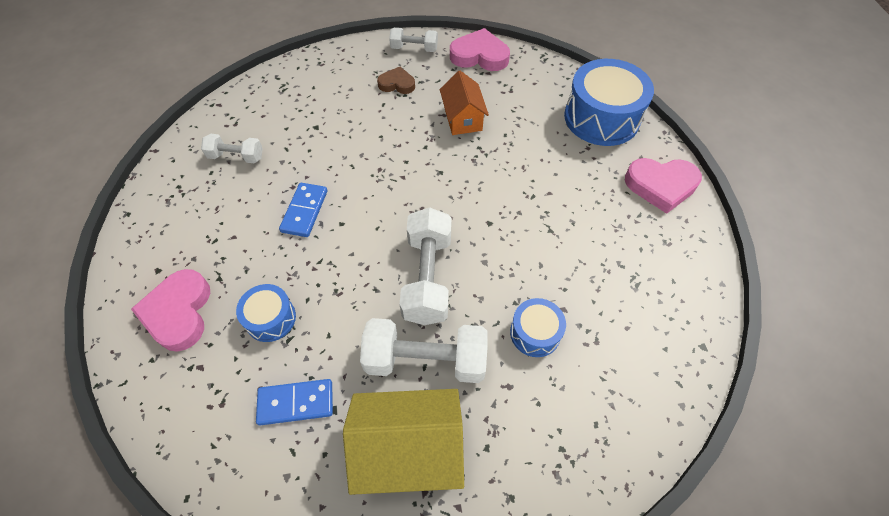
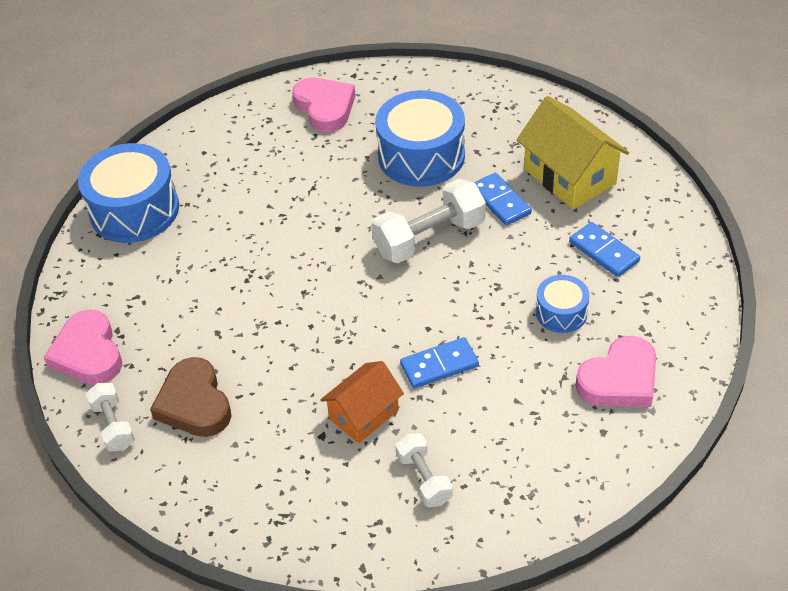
camera: 120 degrees left, 10 degrees down
(397, 84) = (194, 403): brown heart -> brown heart, size x1.65
(426, 360) = (500, 201): white dumbbell -> blue domino
(463, 118) = (212, 313): orange house -> orange house (364, 414)
(535, 333) = (421, 156): blue drum -> blue drum, size x1.92
(661, 186) = (203, 142): pink heart -> pink heart (325, 108)

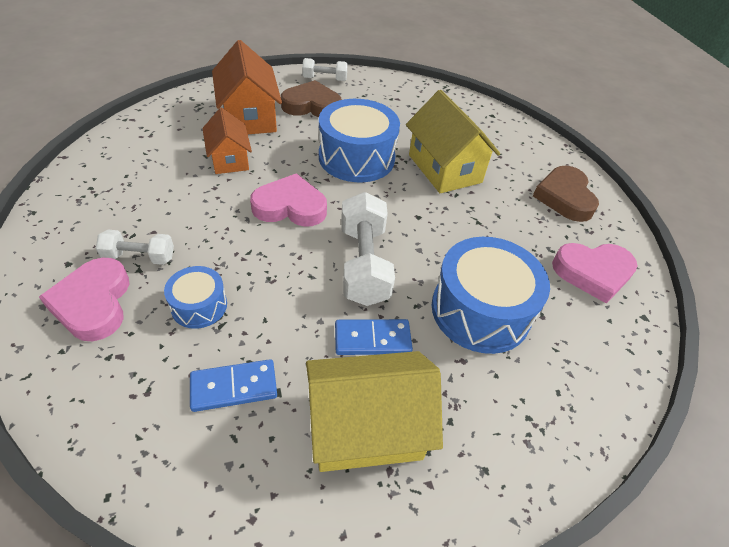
camera: 110 degrees right, 0 degrees up
(88, 353) = (387, 86): pink heart -> pink heart (290, 206)
(134, 210) = (507, 133): blue drum -> blue drum (356, 157)
(228, 143) = (564, 197): none -> brown heart
(243, 236) = (444, 168): none -> yellow house
(267, 449) = (249, 117): none -> orange house
(424, 478) = (153, 162): white dumbbell -> white dumbbell (139, 257)
(439, 365) = (229, 208): blue domino -> none

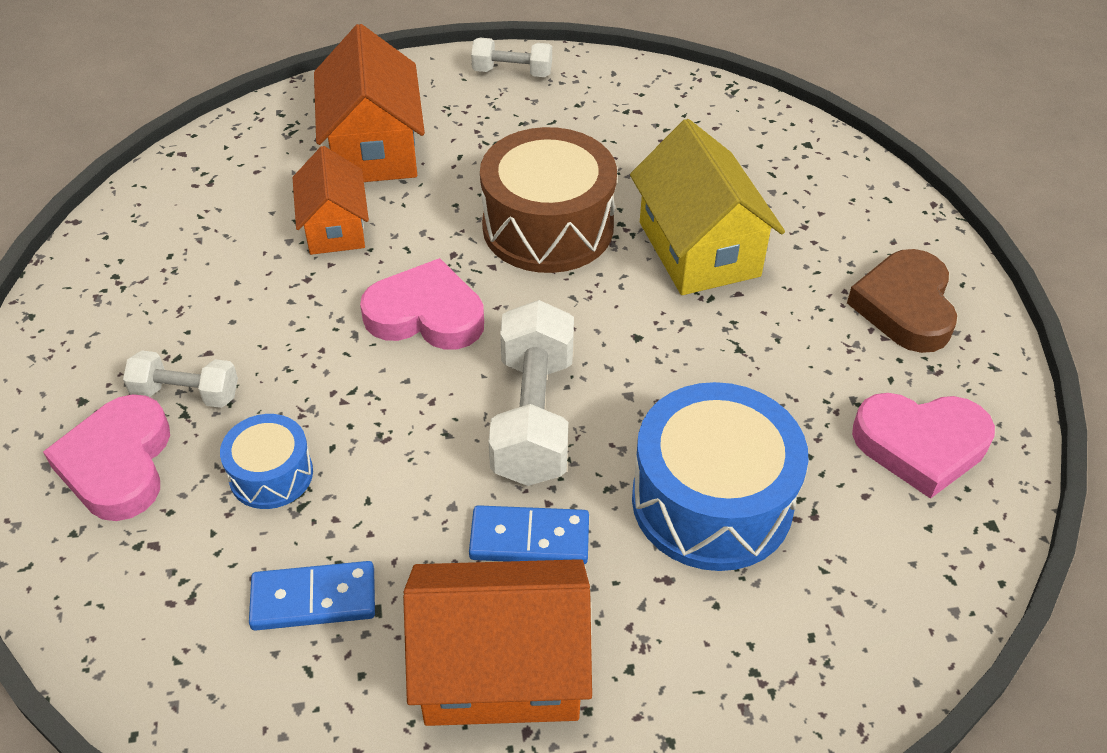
camera: 10 degrees right, 0 degrees up
(312, 105) = (483, 126): brown heart -> none
(356, 157) = (548, 227): blue drum -> brown drum
(366, 427) = (501, 669): yellow house -> orange house

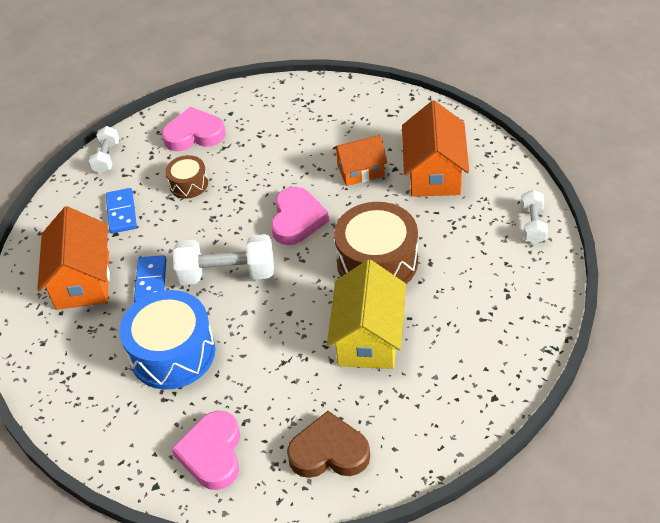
camera: 90 degrees right, 0 degrees up
(186, 394) = (236, 145): white dumbbell -> white dumbbell (106, 157)
(271, 474) = (188, 184): blue drum -> brown drum
(374, 148) = (434, 173): orange house -> orange house turned 75 degrees counterclockwise
(699, 249) = (368, 338): yellow house -> yellow house turned 60 degrees counterclockwise

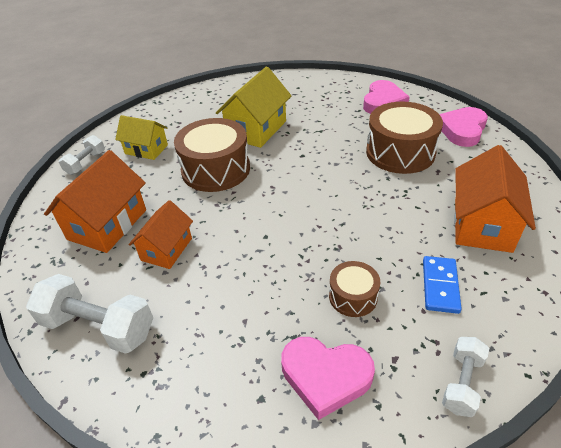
camera: 160 degrees left, 5 degrees down
(151, 281) = (412, 205): blue domino -> none
(172, 353) = (400, 152): blue drum -> brown drum
(227, 273) = (340, 193): white dumbbell -> white dumbbell (99, 327)
(297, 220) = (257, 220): pink heart -> pink heart (462, 130)
(329, 452) = (313, 90): brown heart -> none
(360, 171) = (166, 249): orange house -> orange house turned 75 degrees counterclockwise
(482, 263) = (146, 149): none -> yellow house

